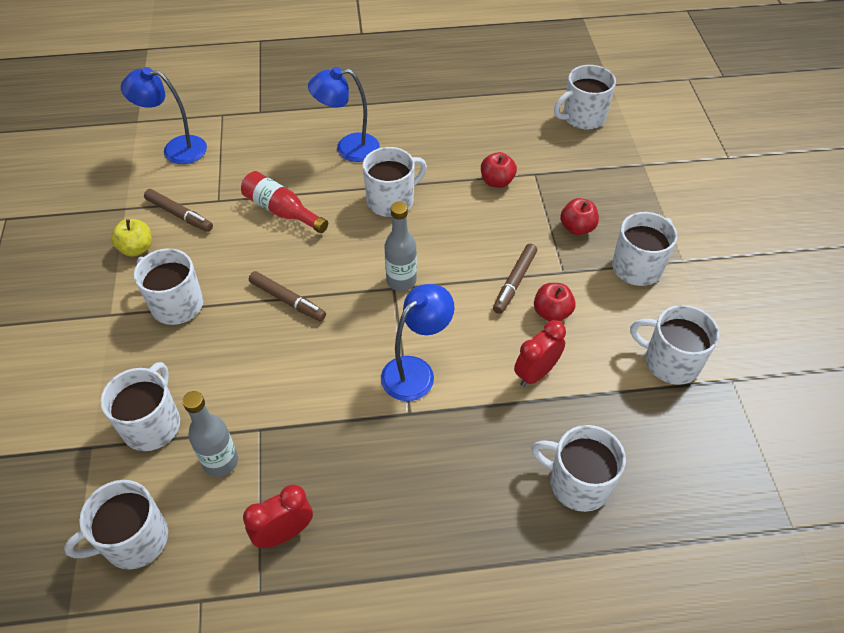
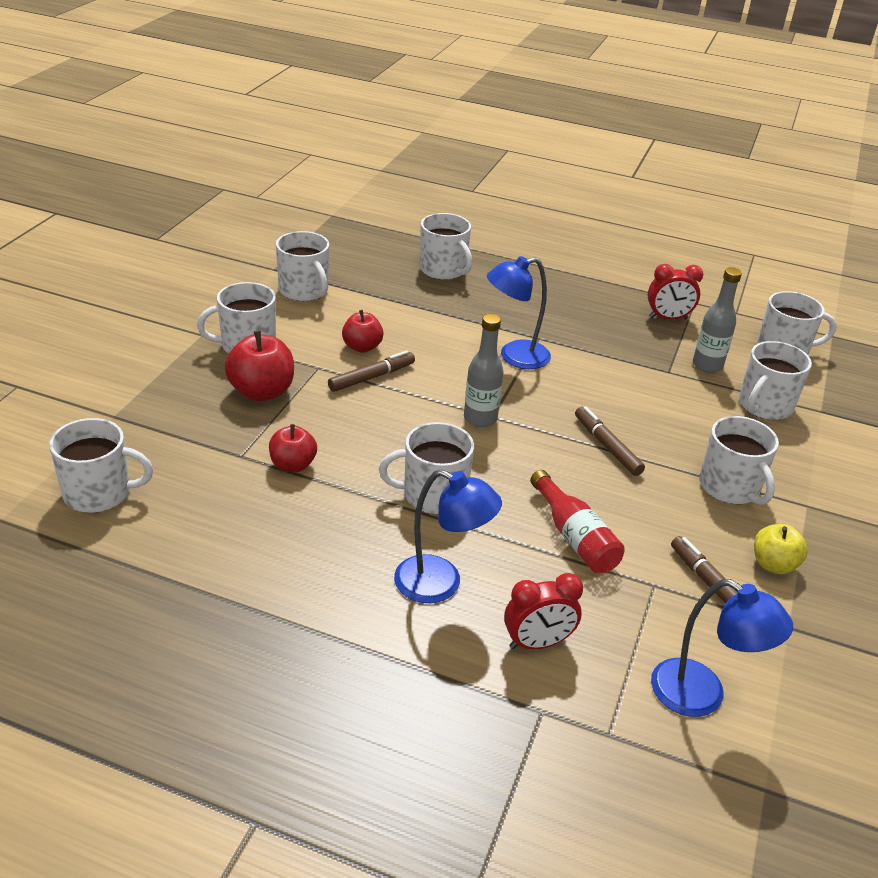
camera: 155 degrees left, 15 degrees down
(536, 373) = (416, 321): red clock -> red clock (537, 643)
(577, 228) = (262, 392): red apple -> red apple, size x1.55

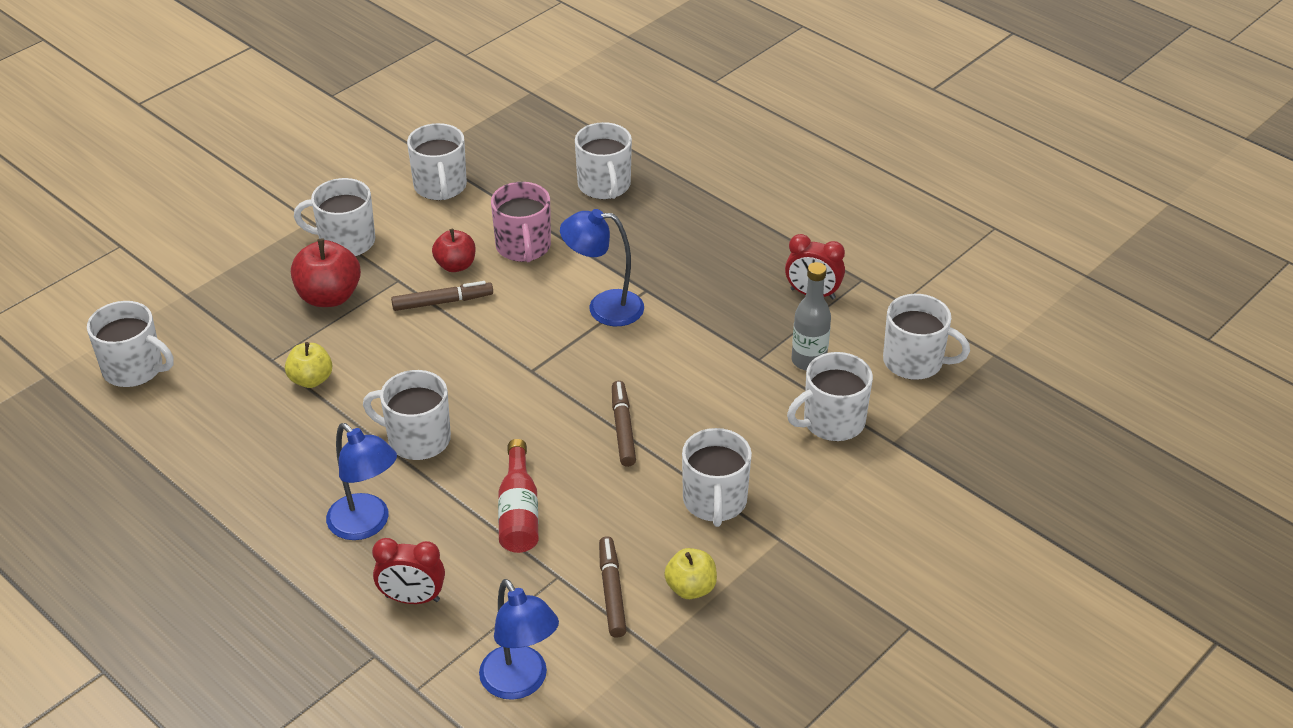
camera: 25 degrees right, 5 degrees up
(293, 465) = (311, 380): red apple -> yellow apple
(411, 324) = (523, 247): none -> pink mug
(480, 418) = (517, 370): grey bottle -> none

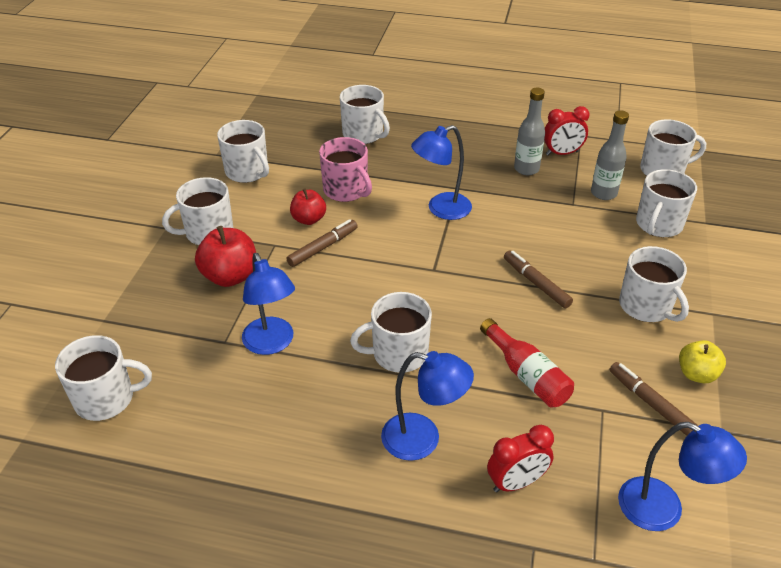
camera: 30 degrees left, 0 degrees up
(311, 380) = (272, 344): yellow apple -> blue lamp
(749, 297) = (526, 169): none -> grey bottle

